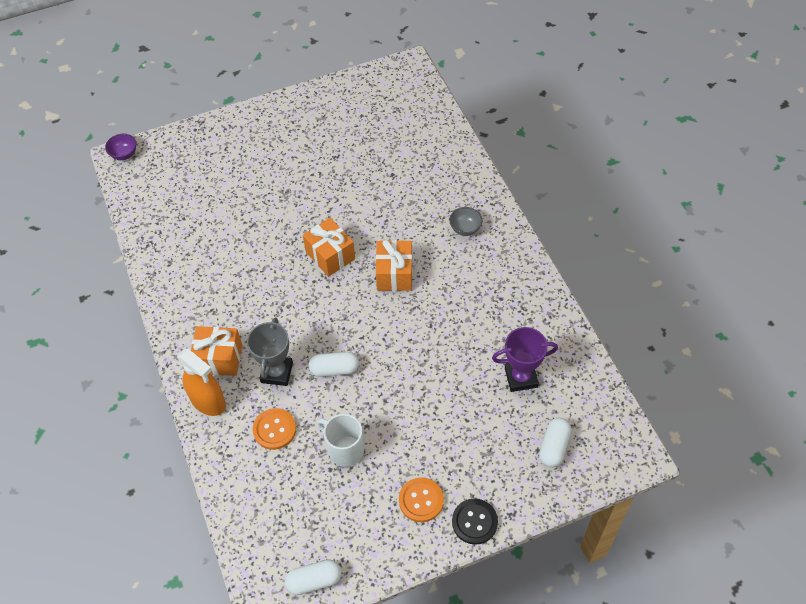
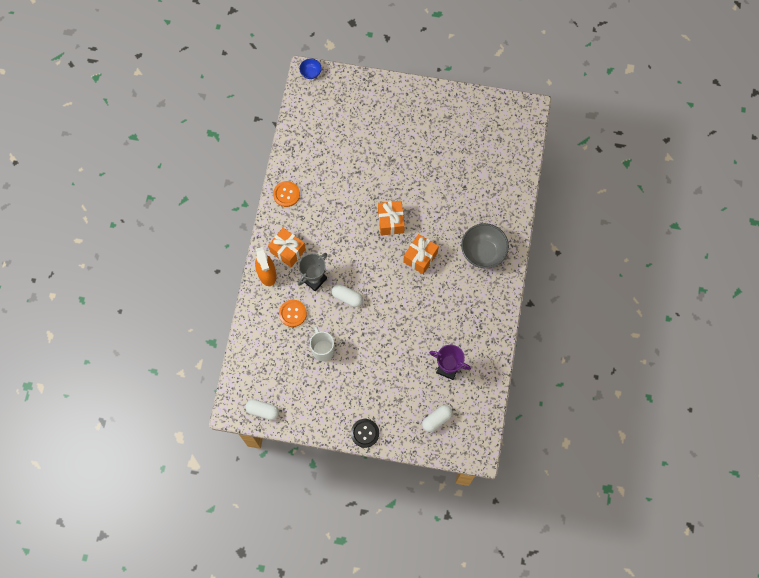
camera: 30 degrees right, 15 degrees up
(124, 154) = (311, 73): purple bowl -> blue bowl
(421, 500) = (344, 403): orange button -> orange button (286, 194)
(465, 229) = (483, 252): grey bowl -> grey bowl, size x2.01

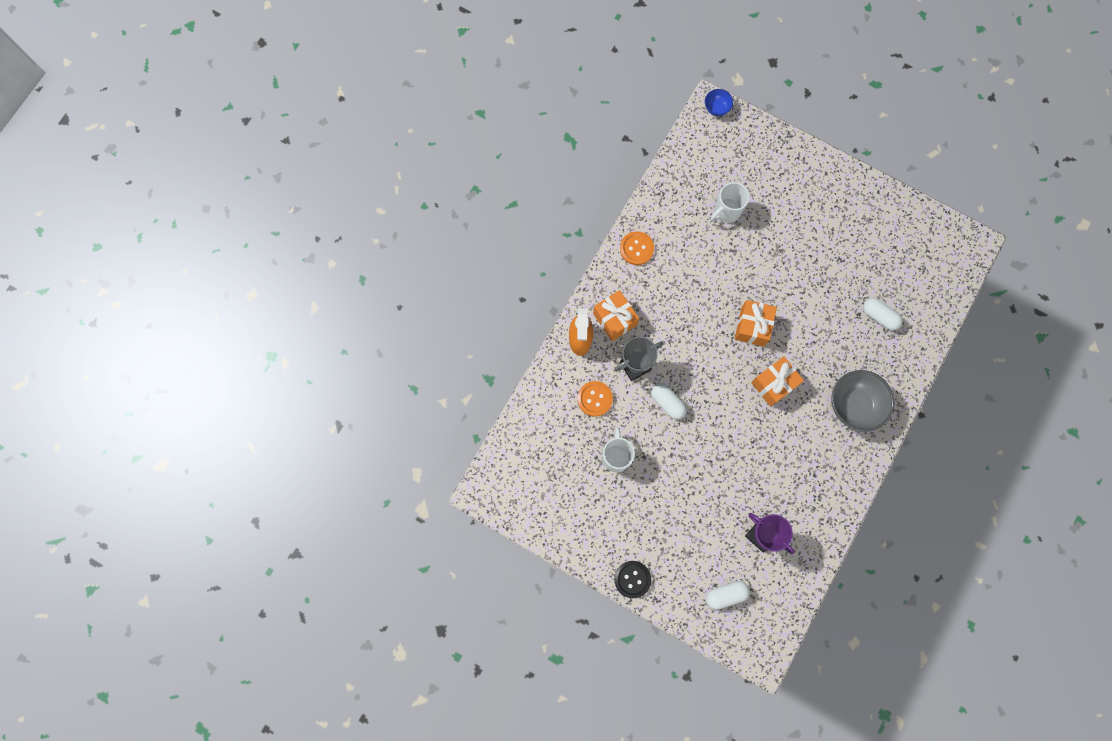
camera: 20 degrees right, 5 degrees up
(263, 411) = (518, 506): white capsule -> white capsule (879, 316)
(343, 145) = (726, 211): none -> white mug

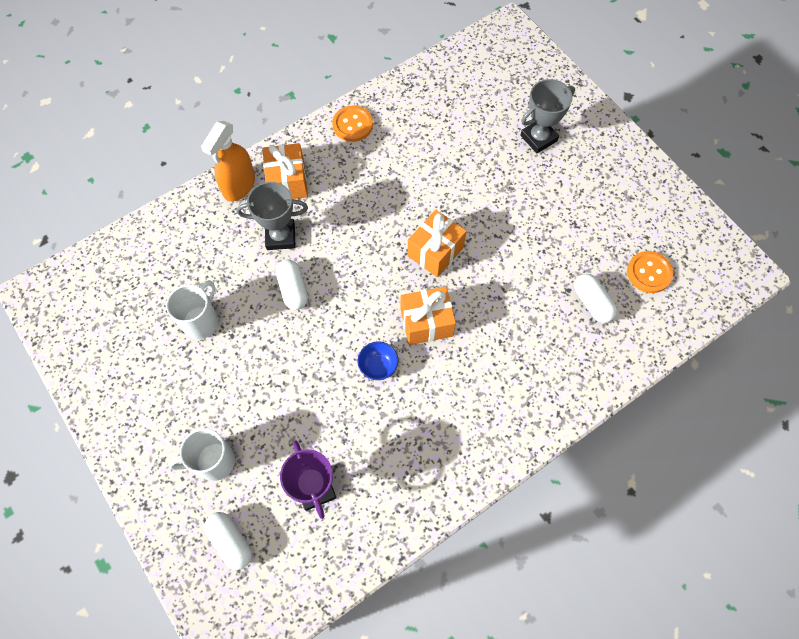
camera: 25 degrees right, 10 degrees down
(595, 399) = (216, 251): orange button -> orange button (649, 273)
(632, 579) = (132, 467): black button -> none
(716, 108) = (513, 31): blue bowl -> blue bowl (378, 366)
(726, 211) = (470, 127): white mug -> white mug (213, 462)
(726, 595) = (231, 541): white capsule -> white capsule turned 45 degrees clockwise
(781, 198) = (538, 138): none -> grey trophy
(854, 405) = (510, 388): grey bowl -> none

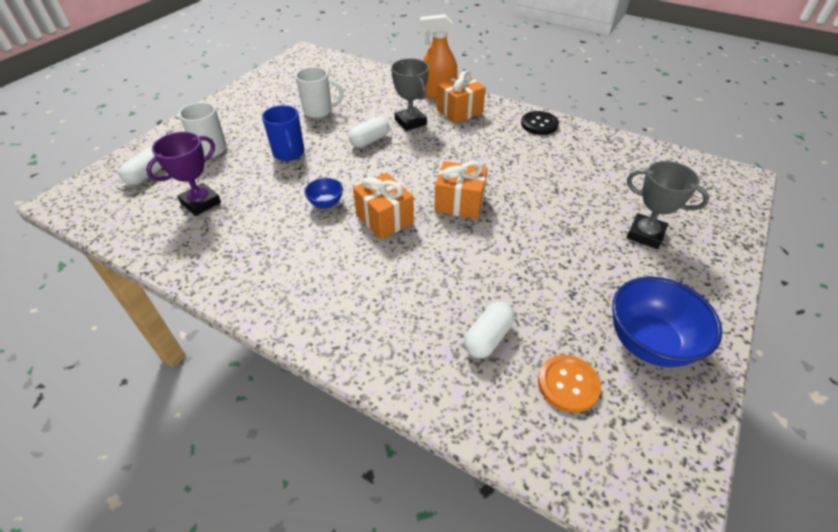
camera: 65 degrees right, 20 degrees down
(272, 378) = (289, 153): none -> blue mug
(352, 125) = (539, 124): orange button -> black button
(636, 204) = (649, 343): none -> blue bowl

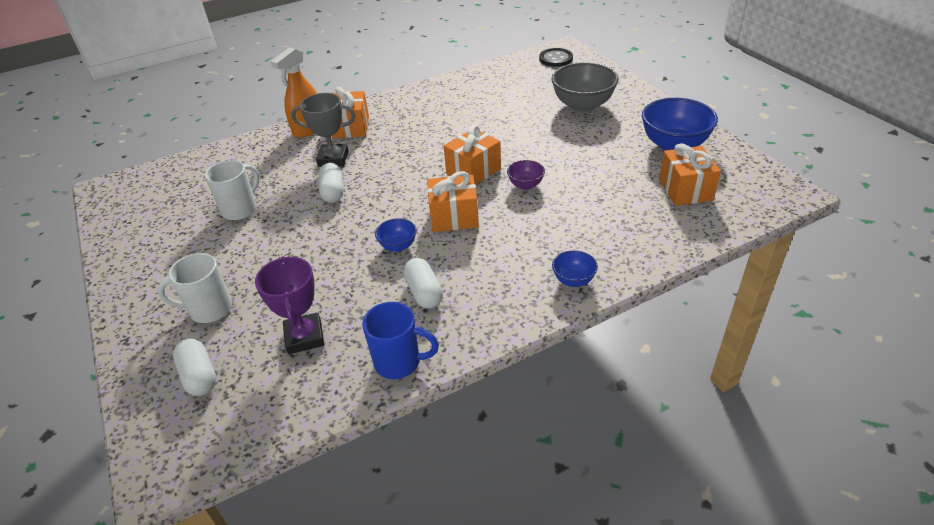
camera: 55 degrees left, 5 degrees down
(289, 153) = (291, 250): blue mug -> blue mug (399, 362)
(345, 336) = (573, 280): none -> blue bowl
(466, 245) = (525, 185): none -> purple bowl
(488, 338) = (624, 208): white capsule -> white capsule (424, 292)
(539, 124) = (417, 97): black button -> black button (556, 59)
(568, 384) = (685, 190): orange button -> orange gift
(645, 234) = (582, 105): grey trophy -> grey bowl

